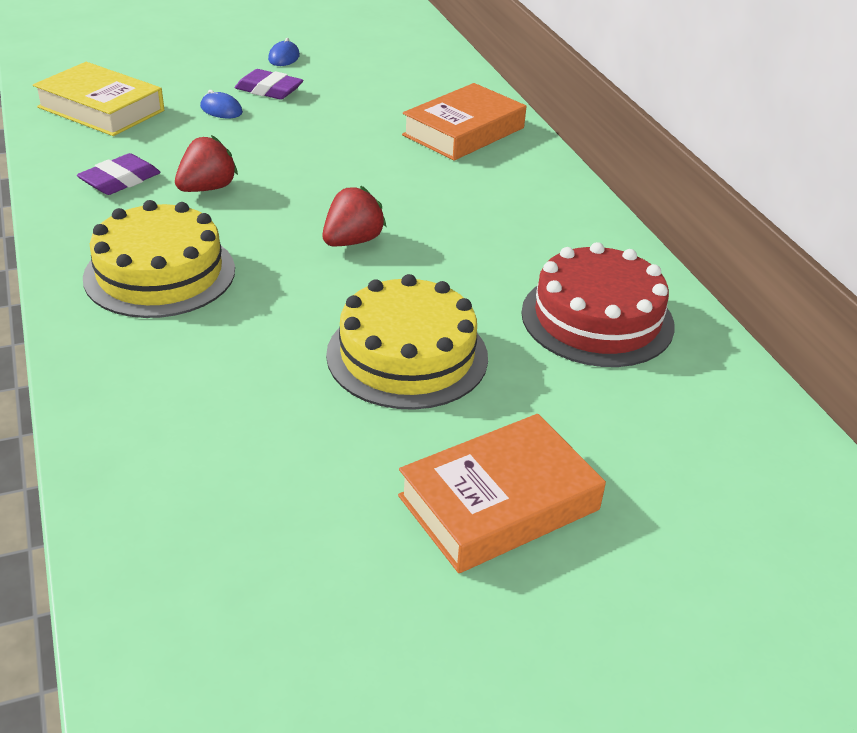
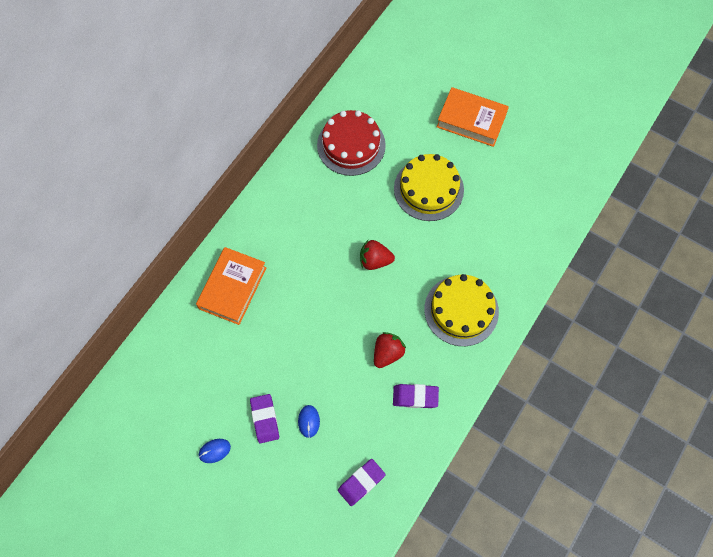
camera: 125 degrees left, 30 degrees up
(101, 109) = (361, 482): yellow book -> purple eraser
(207, 188) = (387, 353): red strawberry -> red strawberry turned 120 degrees clockwise
(463, 131) = (233, 288): orange book -> orange book turned 75 degrees counterclockwise

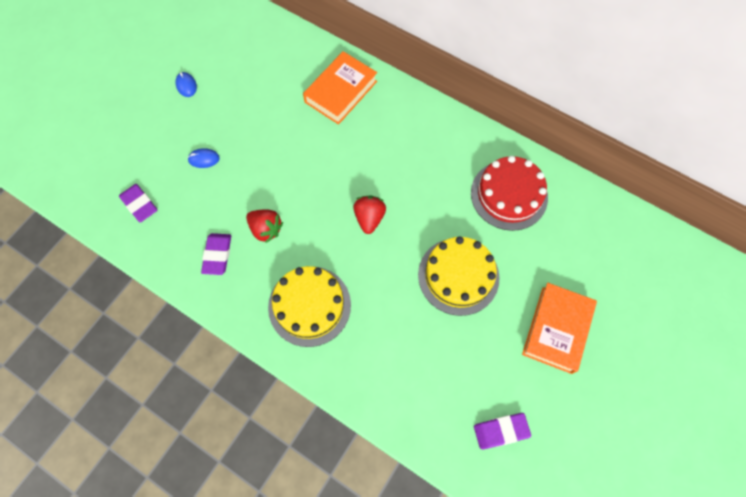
camera: 90 degrees right, 0 degrees up
(233, 288) = (341, 92): orange book -> orange book turned 75 degrees counterclockwise
(265, 419) = (210, 123): purple eraser -> purple eraser (501, 431)

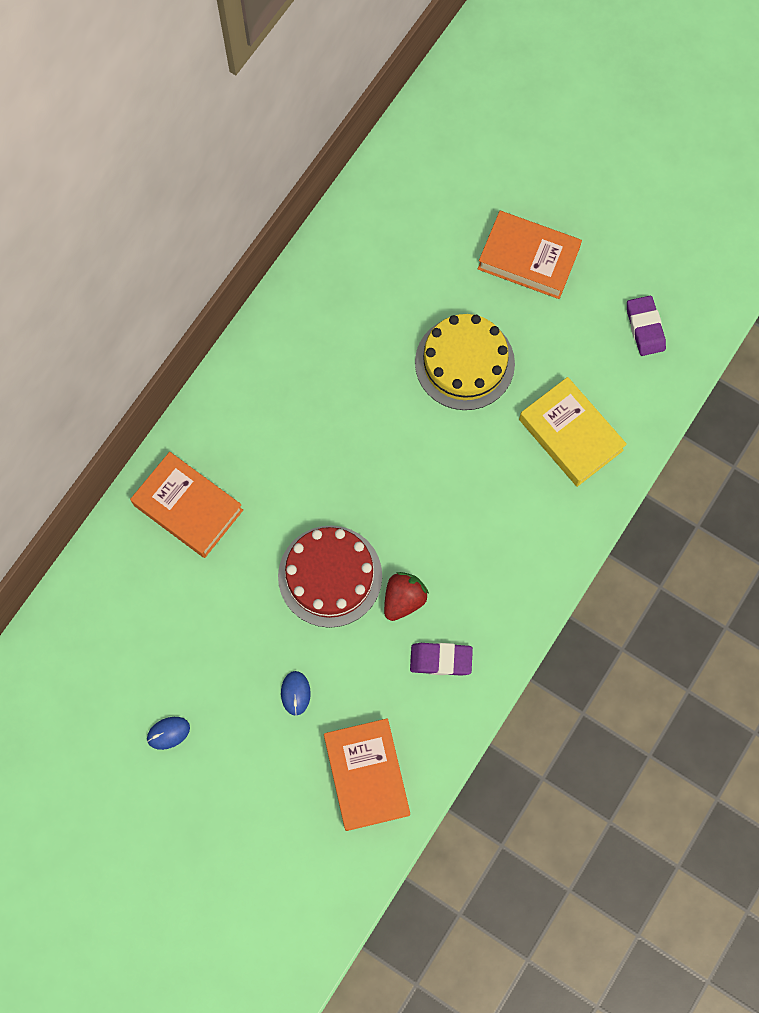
camera: 90 degrees left, 5 degrees up
(139, 204) = (366, 775): purple eraser -> orange book
(309, 305) = (506, 539): yellow cake -> none
(369, 218) = (387, 468): red strawberry -> none
(398, 360) = (570, 435): none -> yellow book
(509, 195) = (354, 296): red cake -> red cake (330, 576)

